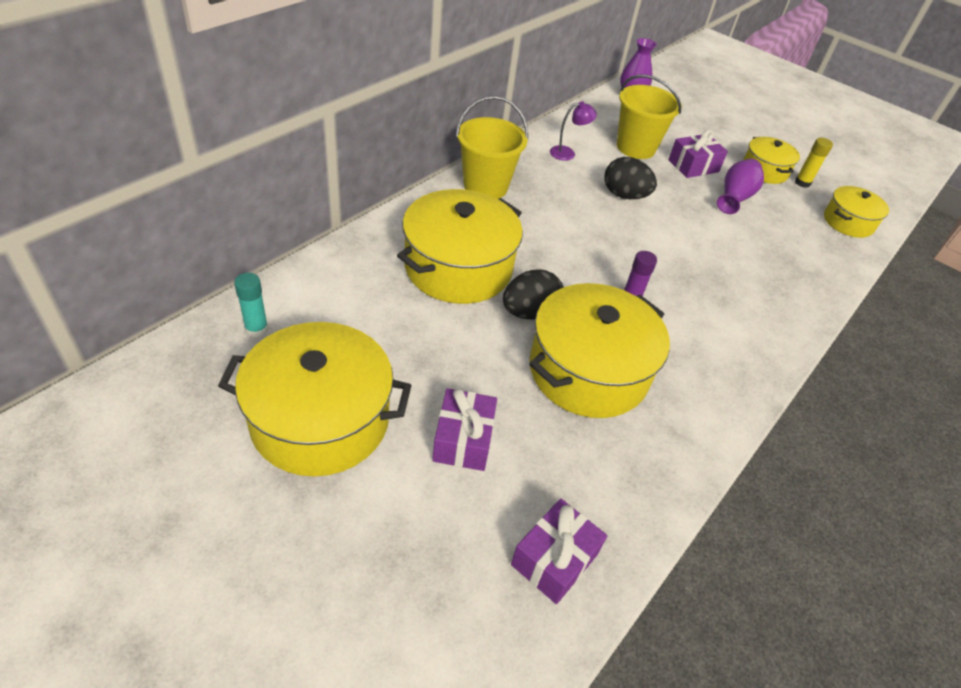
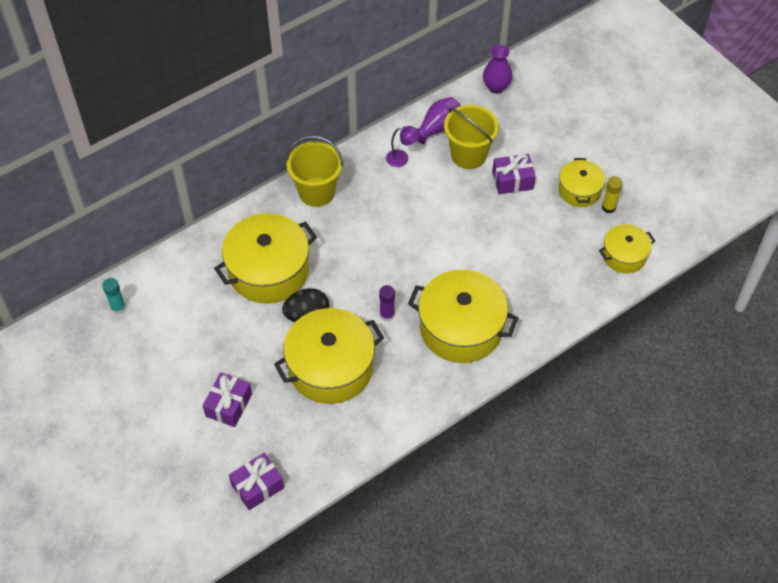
camera: 20 degrees right, 10 degrees up
(320, 420) = (145, 379): yellow pot -> yellow pot (461, 328)
(624, 195) = (432, 210): black egg -> none
(734, 197) = (532, 220): purple vase -> purple vase (438, 127)

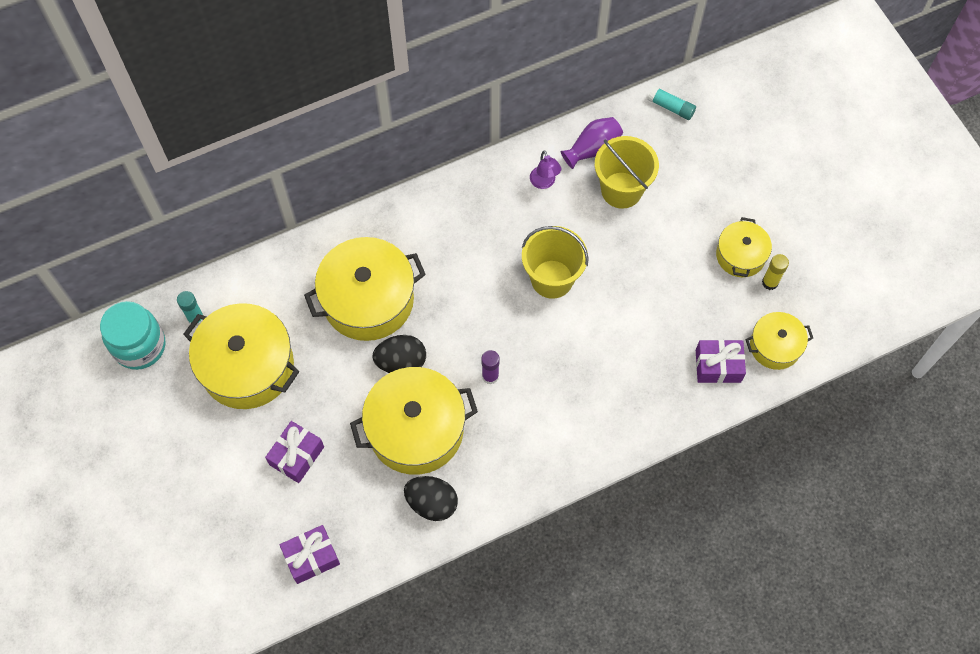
camera: 10 degrees right, 10 degrees up
(71, 337) = (139, 346): none -> turquoise jar
(316, 192) = (439, 210): yellow bucket -> yellow bucket (552, 279)
(356, 424) = (432, 503): none -> black egg
(402, 158) = (544, 182): purple lamp -> purple lamp turned 60 degrees clockwise
(461, 328) = (570, 406): yellow pot -> yellow pot (247, 366)
(496, 87) = (670, 107): purple vase -> turquoise glue stick
(512, 180) = (665, 230): purple gift -> purple gift (718, 366)

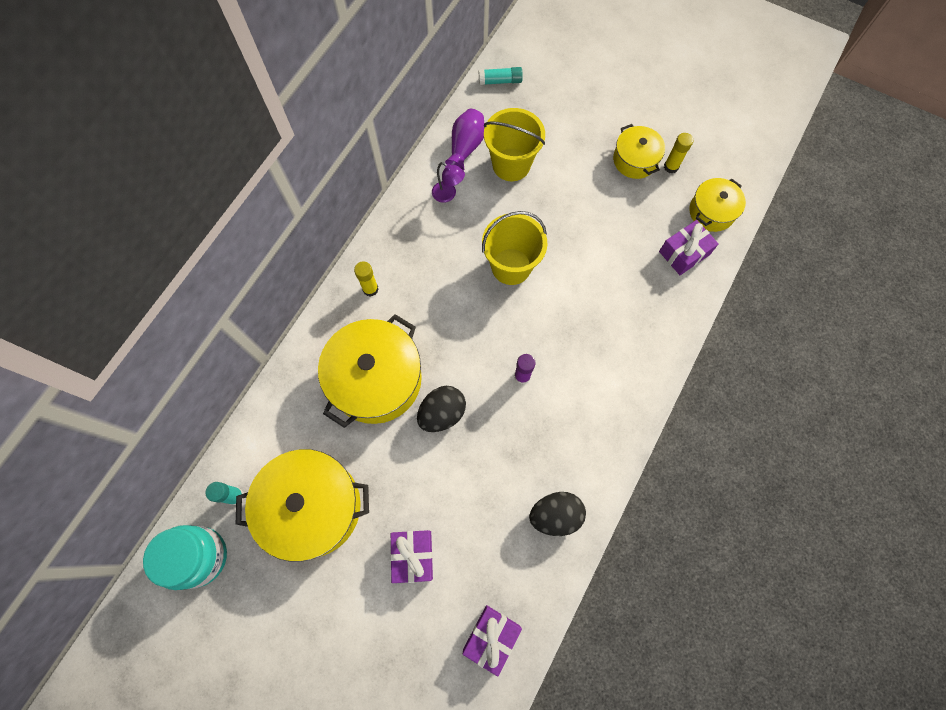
camera: 35 degrees left, 5 degrees up
(416, 430) = (496, 462): yellow pot -> none
(418, 222) = (370, 289): none -> yellow glue stick

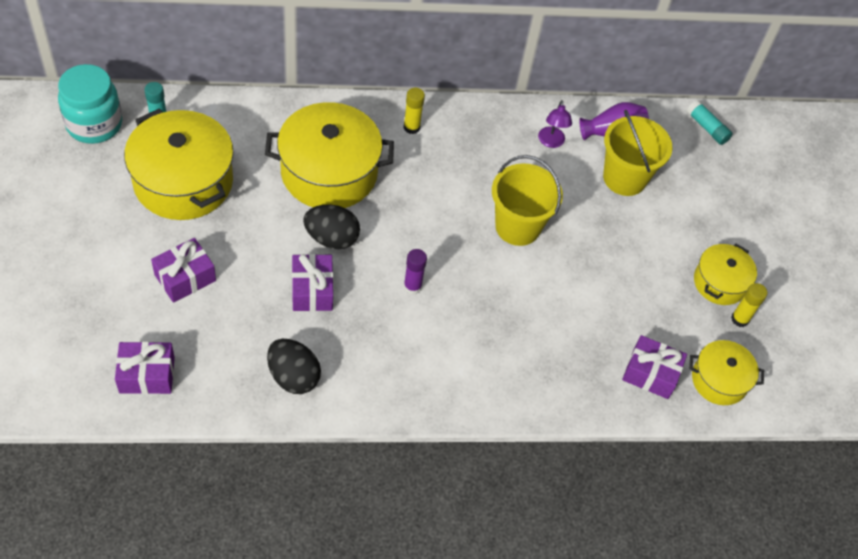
camera: 50 degrees right, 15 degrees down
(483, 456) = (312, 290): none -> purple gift

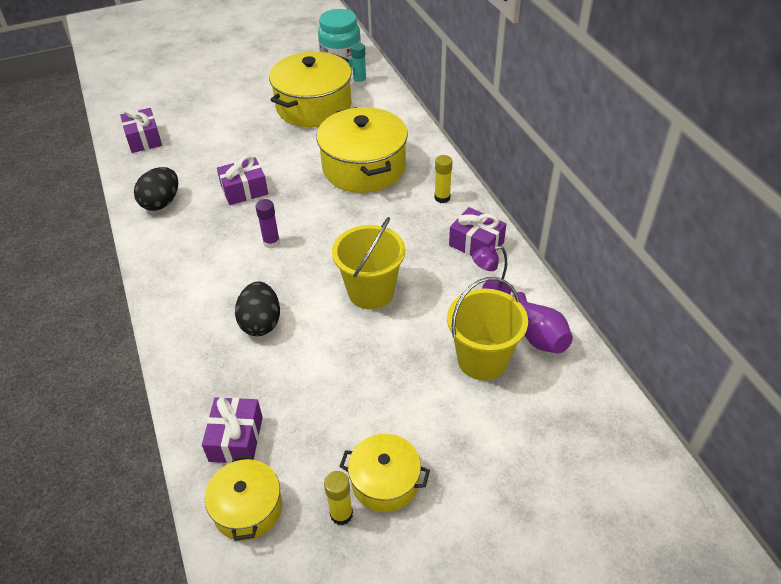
camera: 80 degrees right, 10 degrees down
(185, 277) = (230, 131): purple gift -> purple gift (476, 244)
(331, 238) = (299, 186): black egg -> black egg (261, 323)
(707, 128) = (610, 421): turquoise glue stick -> none

